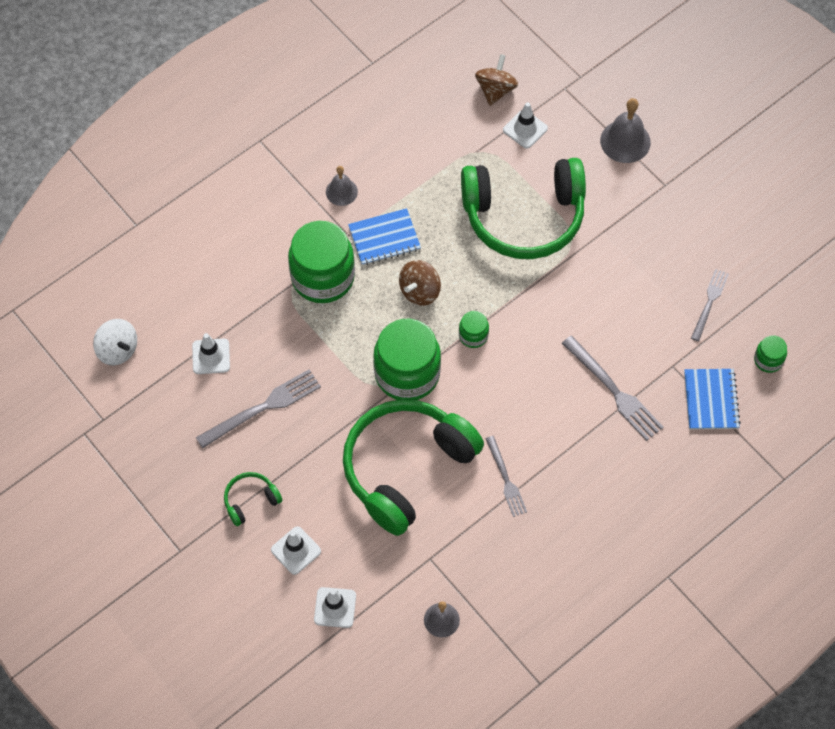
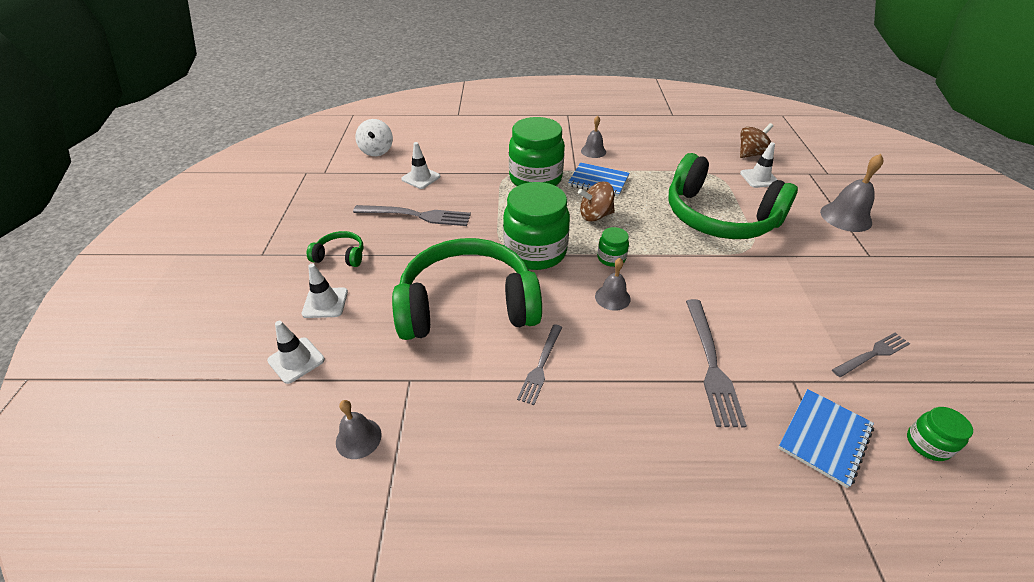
camera: 40 degrees right, 20 degrees down
(506, 378) = (612, 297): none -> grey bell

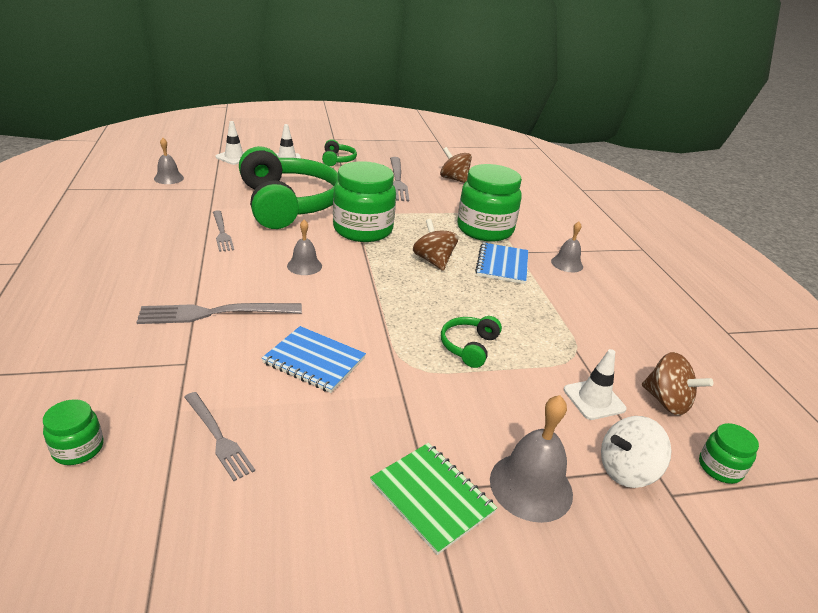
camera: 75 degrees right, 10 degrees down
(377, 151) = (486, 160): white spinning top -> white spinning top (626, 470)
(421, 178) = (454, 179): white traffic cone -> brown spinning top
(541, 365) = (222, 232): grey fork -> grey fork turned 120 degrees counterclockwise
(611, 258) = (363, 267): green jar -> green jar (720, 468)
(719, 217) = (469, 346): green headphones -> green headphones, size x0.41
(824, 438) = (111, 370): blue notebook -> blue notebook (314, 361)
(874, 255) = (432, 497): none -> green notebook

